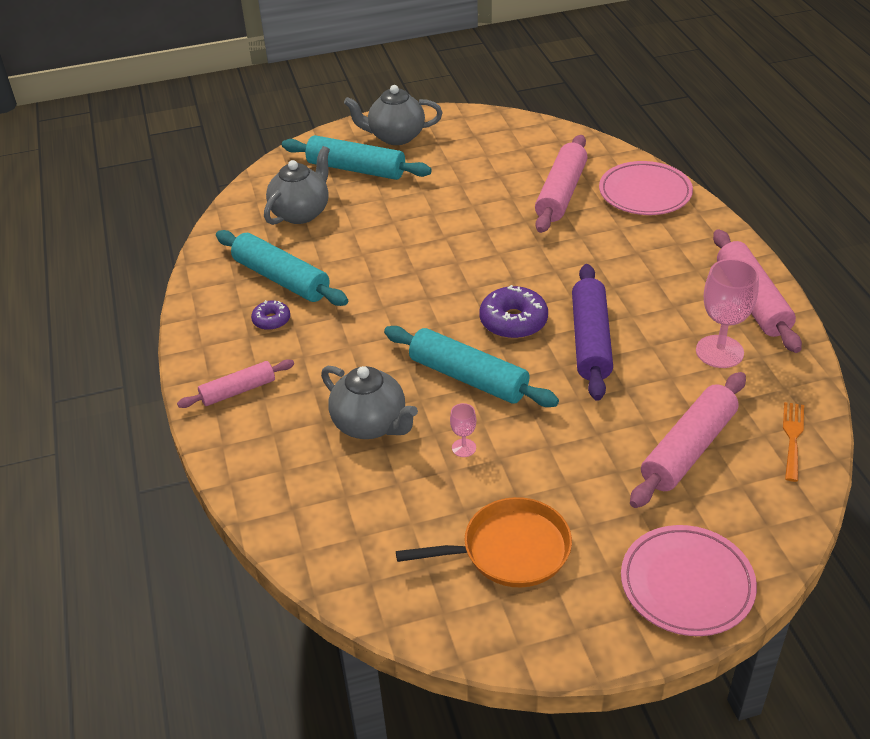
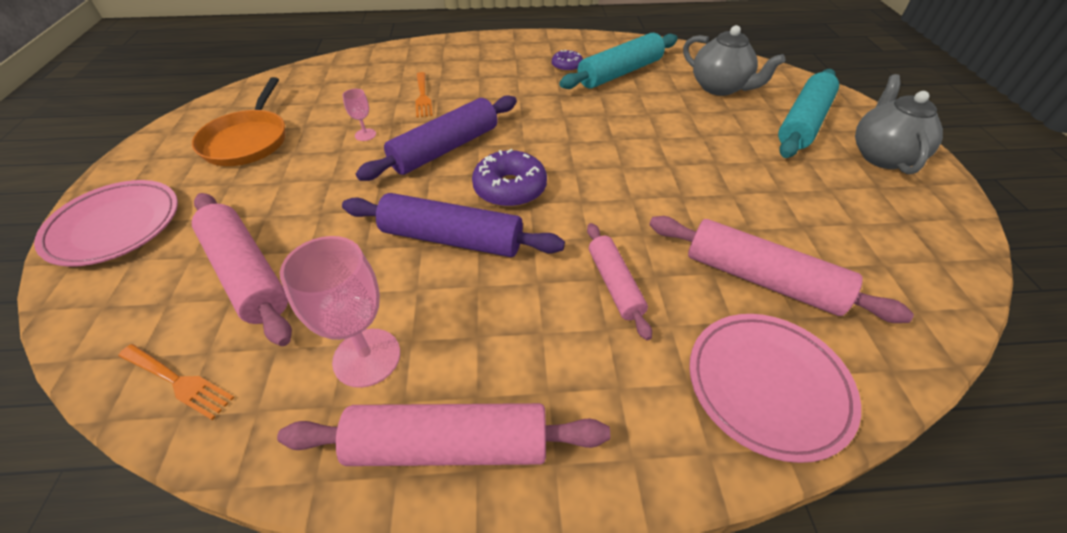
camera: 100 degrees right, 5 degrees up
(238, 391) = (493, 51): pink rolling pin -> pink rolling pin (615, 284)
(370, 424) = (423, 97): grey teapot -> orange fork
(468, 377) = (445, 149): turquoise rolling pin -> purple rolling pin

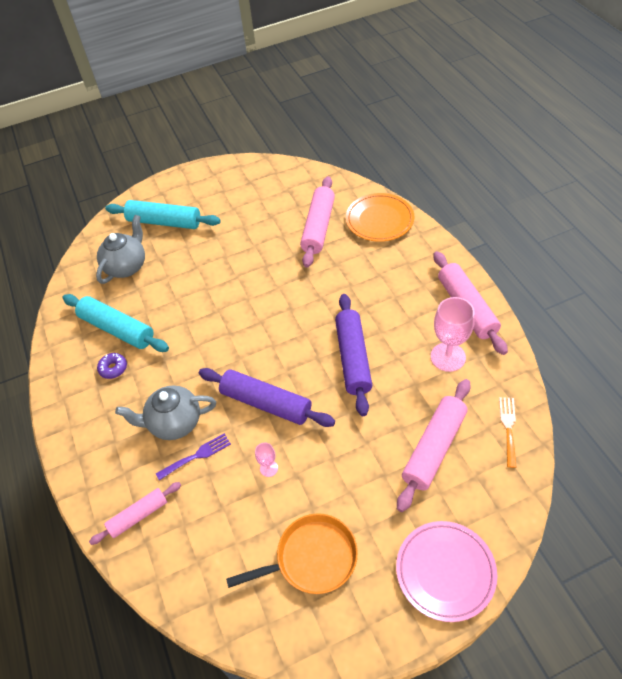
camera: 105 degrees left, 5 degrees up
(423, 97) = (197, 455): orange fork -> purple fork
(510, 188) = (294, 347): purple donut -> none
(615, 284) = (350, 278): pink rolling pin -> pink rolling pin (138, 516)
(767, 386) = (379, 220): pink plate -> orange plate
(882, 156) = (191, 189): grey teapot -> grey teapot (174, 423)

